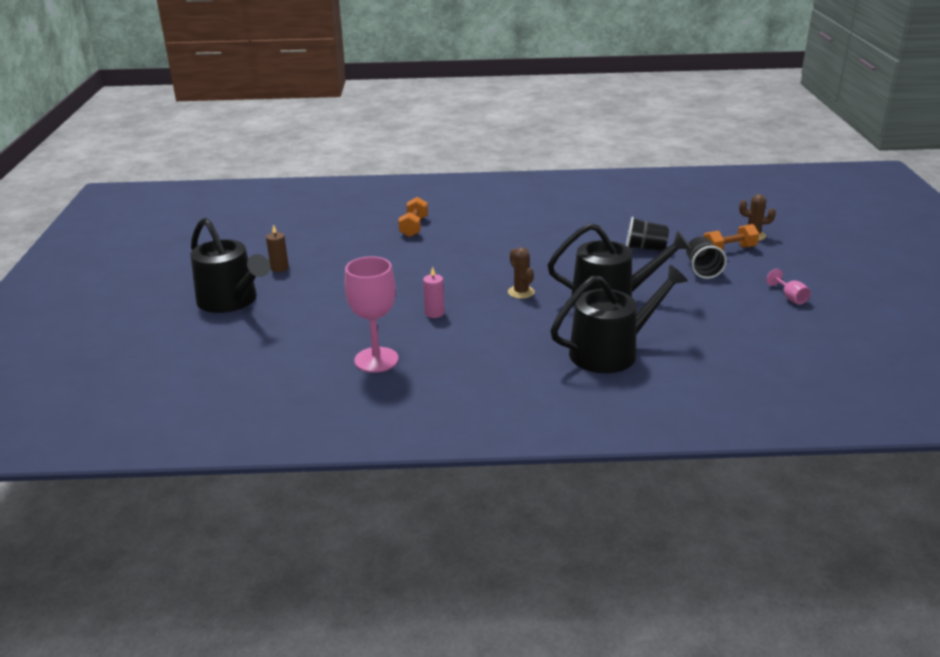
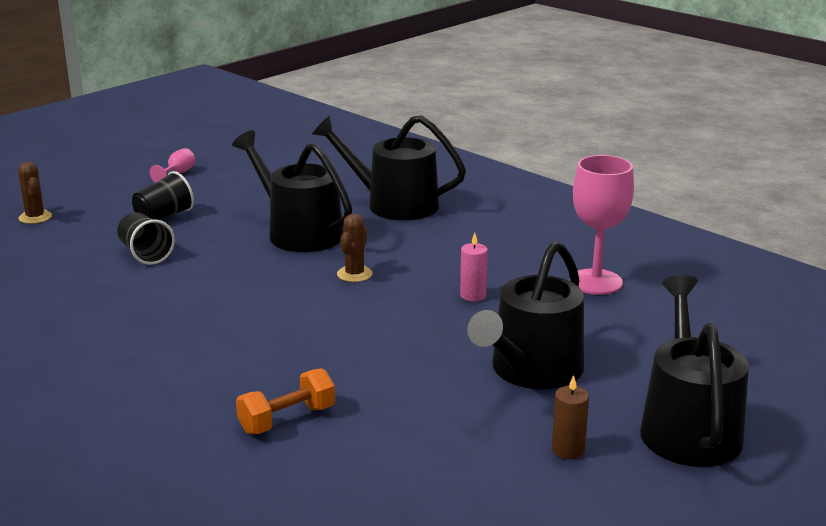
camera: 135 degrees left, 5 degrees down
(340, 290) = (531, 371): none -> black watering can
(729, 250) = (95, 217): orange dumbbell -> none

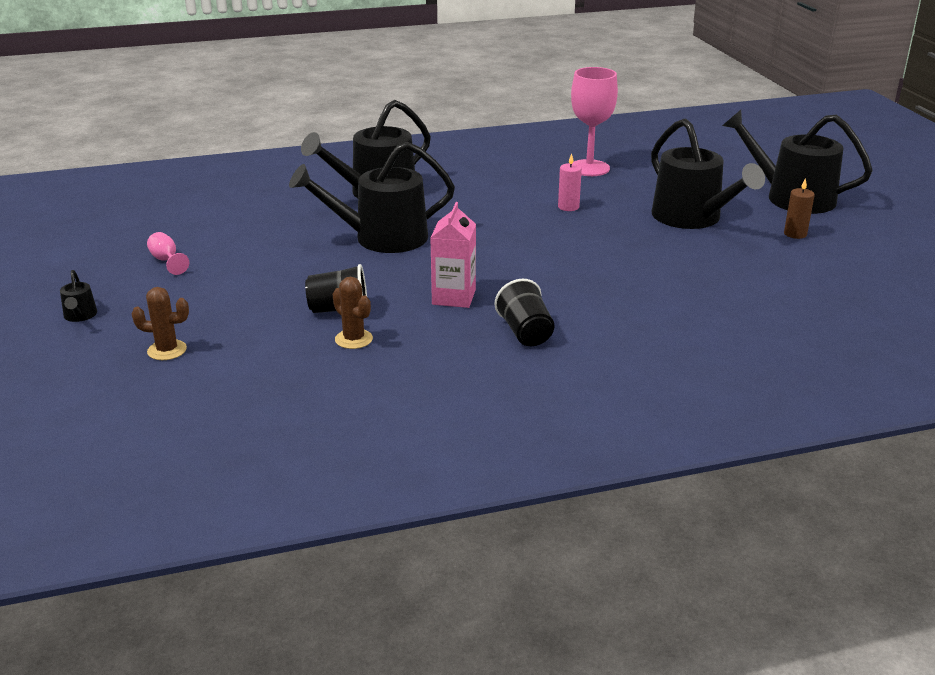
camera: 60 degrees left, 5 degrees up
(68, 177) = (80, 316): none -> black watering can
(164, 216) = (264, 286): black cup -> black cup (525, 333)
(208, 292) = (454, 297): none -> pink carton
(287, 419) = (693, 309): orange dumbbell -> none
(354, 274) = (487, 236): brown cactus -> brown cactus (353, 339)

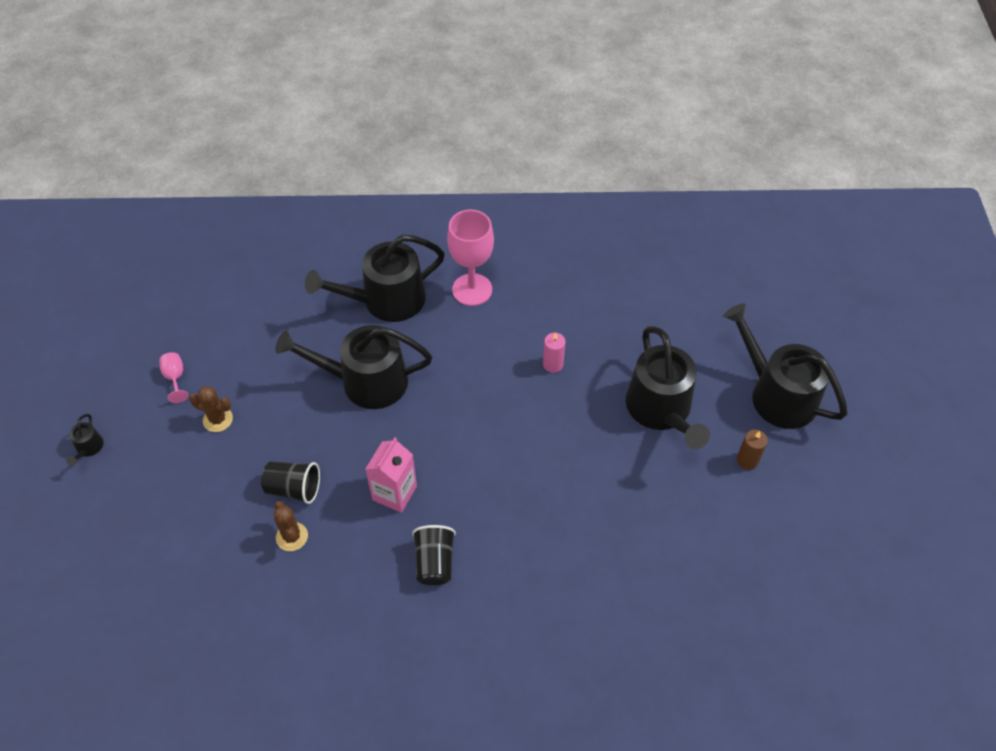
camera: 15 degrees right, 25 degrees up
(167, 350) = (143, 516): brown cactus -> brown cactus (218, 419)
(589, 168) = (602, 296): pink goblet -> pink goblet (472, 290)

